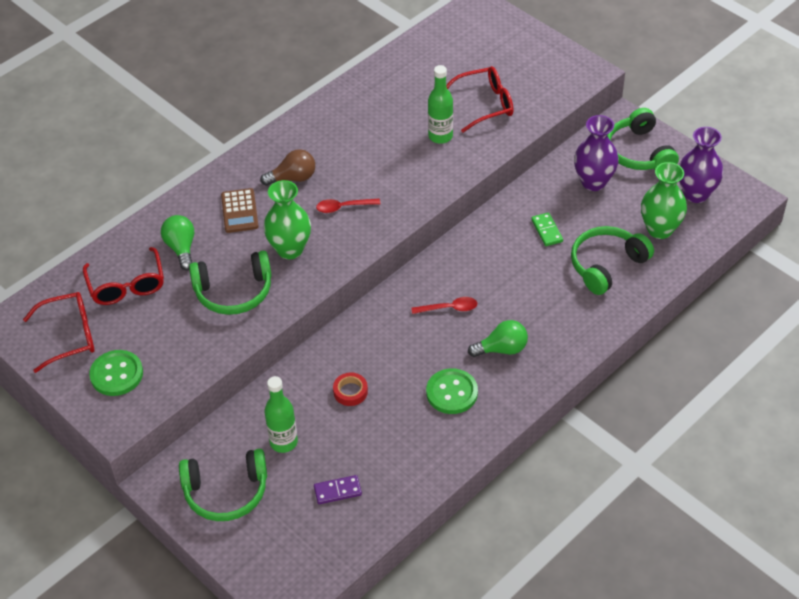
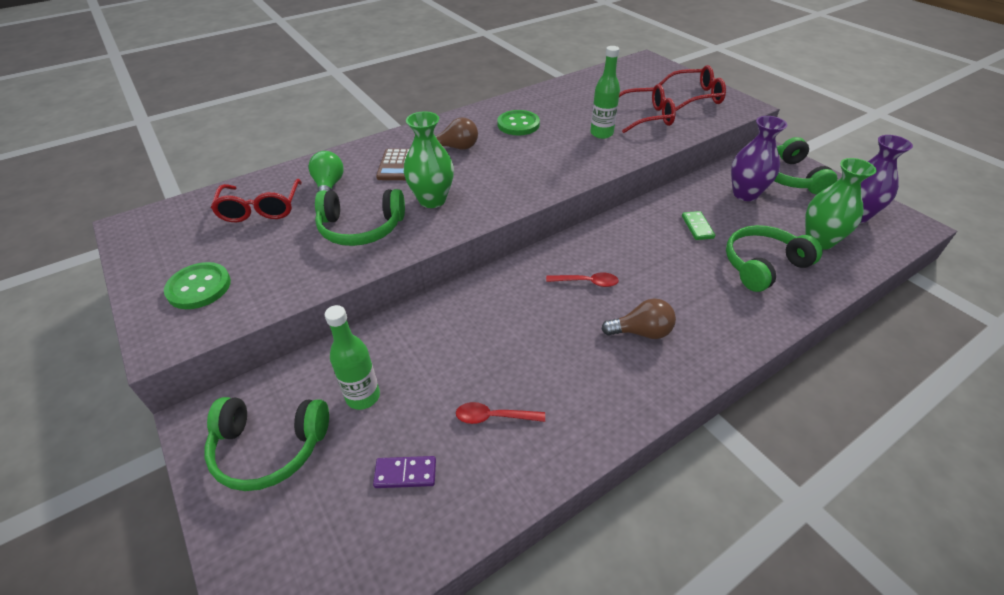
camera: 10 degrees right, 5 degrees down
(70, 336) = (178, 244): red glasses -> red glasses (696, 96)
(343, 207) = (496, 174): red spoon -> red spoon (494, 417)
(350, 392) = (458, 351): red tape -> none
(452, 392) = (576, 371): green button -> green button (518, 124)
(502, 349) = (641, 332): green light bulb -> brown light bulb

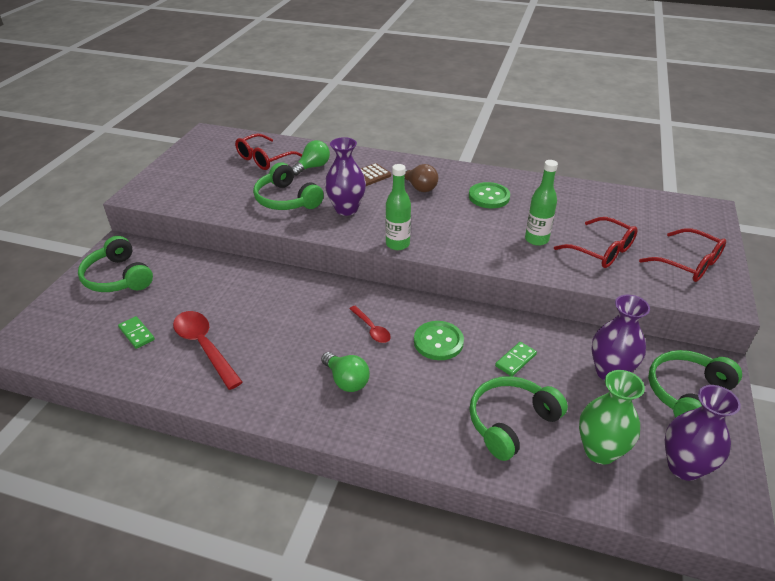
camera: 50 degrees right, 5 degrees down
(199, 287) = (182, 180): green button -> green button (438, 342)
(363, 396) = (177, 288): green bottle -> green bottle (397, 244)
(405, 473) = (137, 334): purple domino -> green domino
(432, 200) = (346, 209): green vase -> purple vase
(494, 417) = (204, 347): red spoon -> red spoon, size x1.77
(641, 332) = (346, 380): brown light bulb -> green light bulb
(762, 265) = (511, 422): green headphones -> green headphones turned 60 degrees counterclockwise

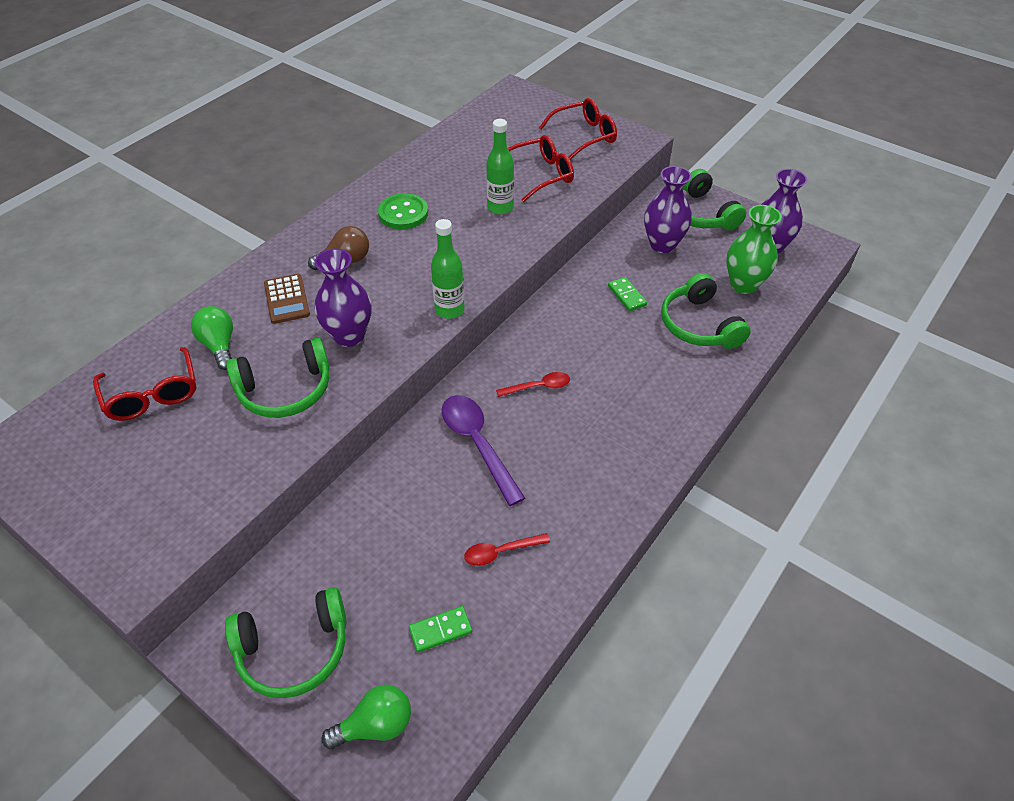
camera: 70 degrees left, 10 degrees up
(204, 347) = (501, 552): red spoon -> red spoon, size x0.56
(299, 311) = (478, 444): none -> purple spoon
(346, 380) = (608, 427): green light bulb -> green light bulb (375, 725)
(438, 342) = (580, 340): green button -> none

